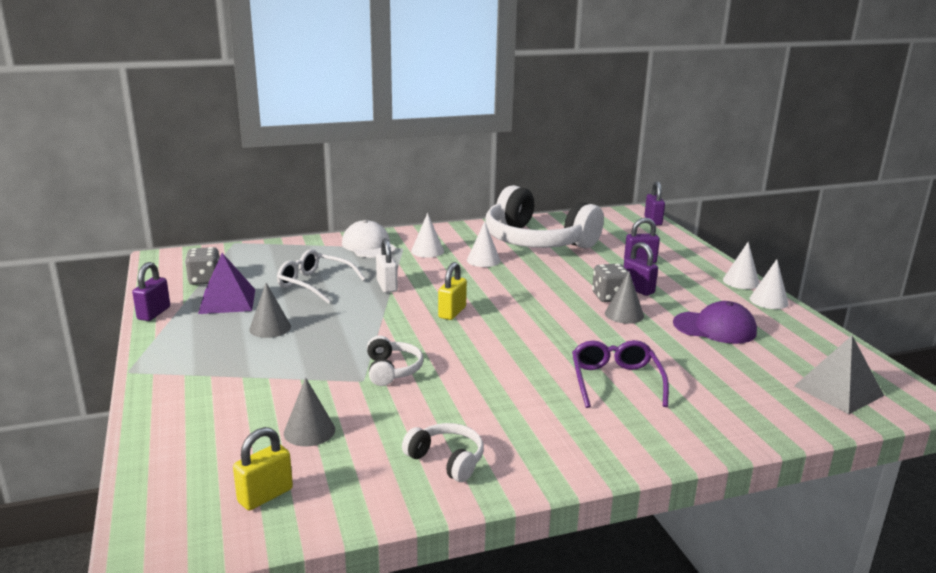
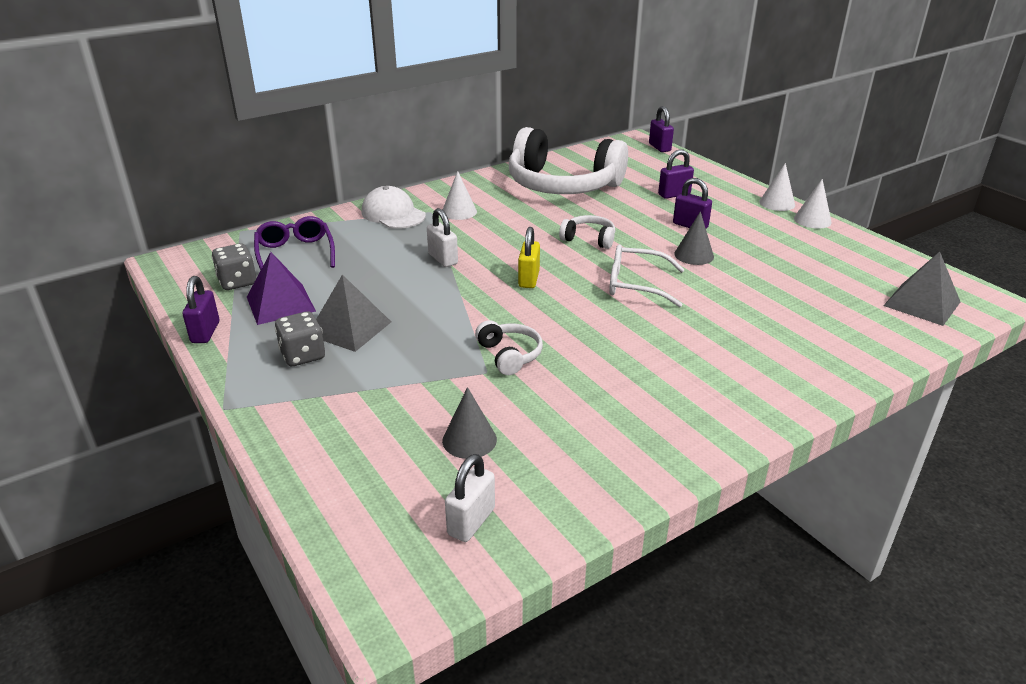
camera: 15 degrees left, 10 degrees up
(265, 495) = (471, 521): yellow padlock -> white padlock
(270, 328) = (349, 328): grey cone -> grey pyramid
(315, 284) = (365, 268): white glasses -> white glasses (637, 285)
(446, 460) = (625, 444): white headphones -> white headphones (589, 239)
(483, 260) = (523, 214): white cone -> none
(609, 297) = (669, 238): grey dice -> grey dice (303, 355)
(615, 382) = (729, 329): purple glasses -> purple glasses (295, 254)
(715, 328) = (783, 256): purple cap -> none

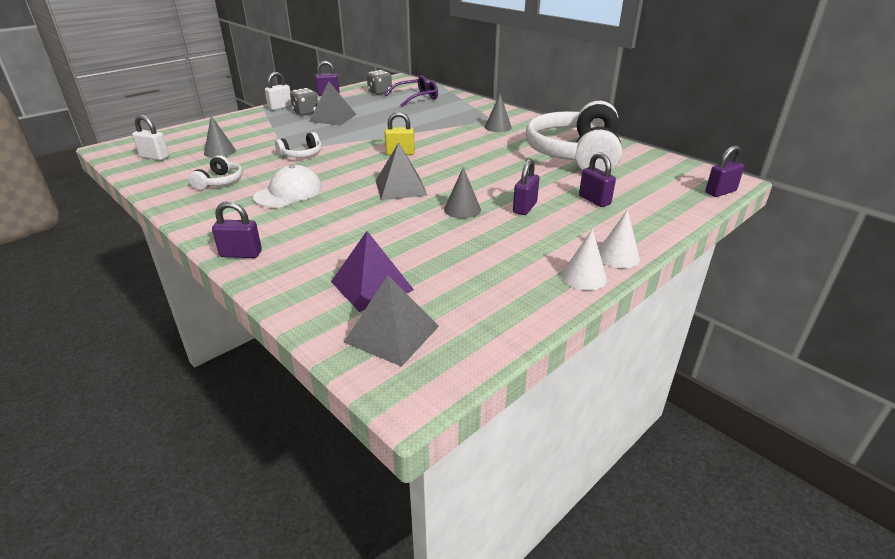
camera: 80 degrees right, 0 degrees up
(280, 304) = (358, 102): purple pyramid -> purple pyramid (372, 285)
(393, 214) = (483, 111): white cap -> white cap (289, 192)
(443, 259) = (422, 129): white padlock -> white padlock (280, 107)
(459, 212) = (498, 127): white cone -> grey cone
(589, 239) = (473, 168): white headphones -> white headphones (220, 182)
(637, 285) = (401, 187): white glasses -> grey pyramid
(812, 389) = (241, 254): none -> purple padlock

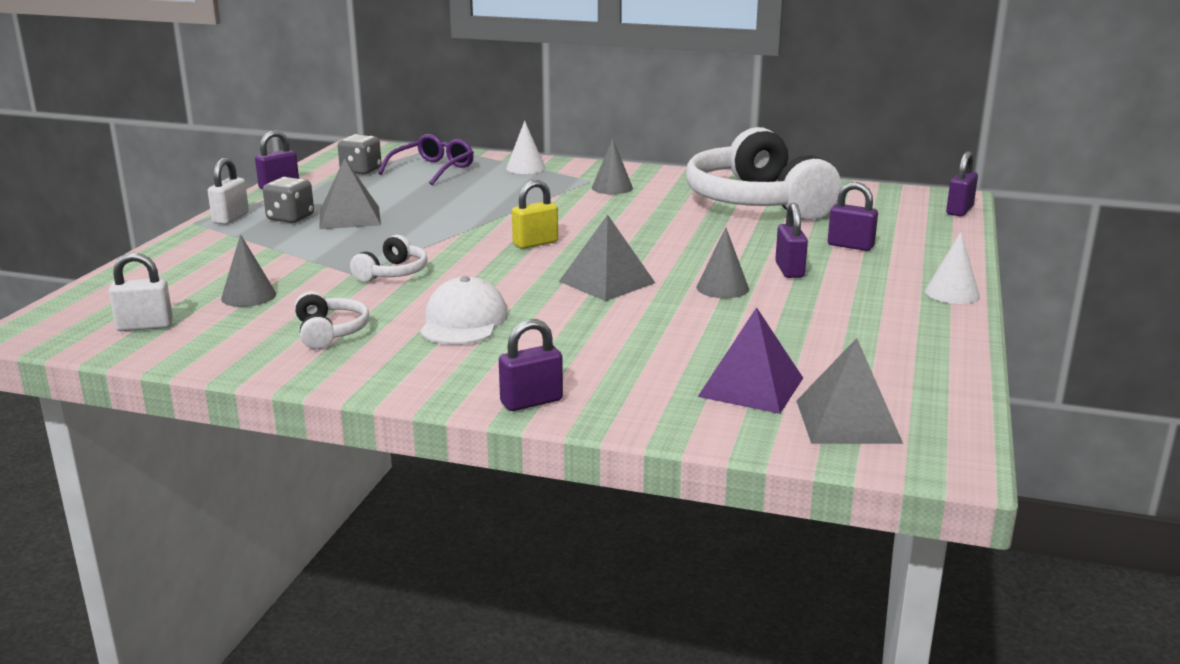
camera: 30 degrees left, 10 degrees down
(584, 277) = (949, 320): white cone -> white cone (525, 168)

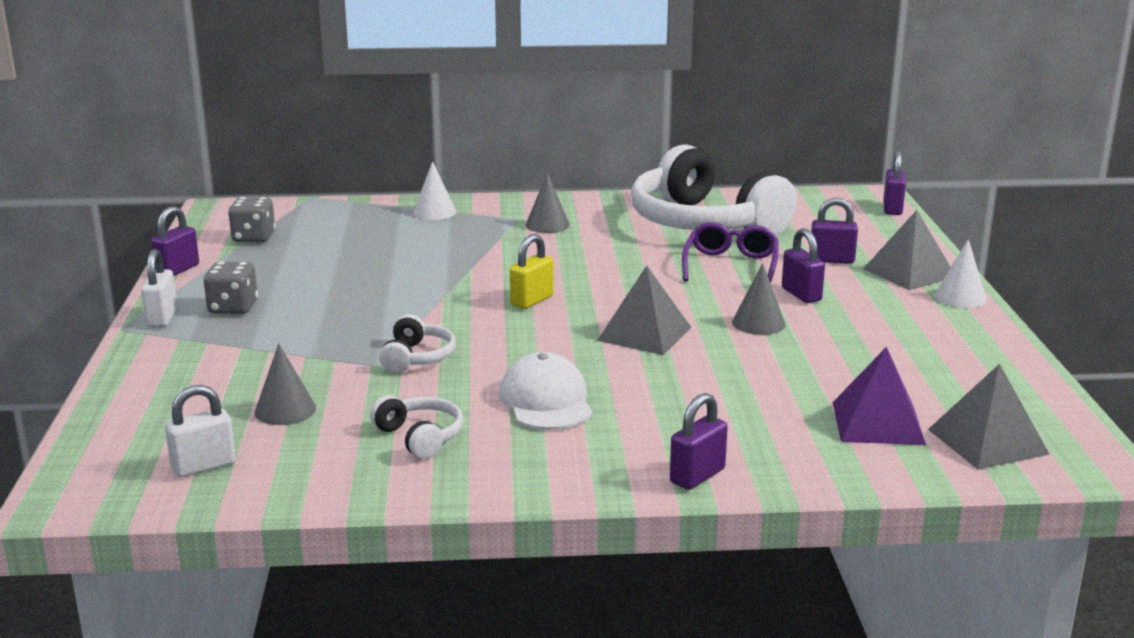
camera: 20 degrees left, 0 degrees up
(349, 217) = (301, 298): grey pyramid -> grey pyramid (909, 272)
(432, 170) = (334, 226): purple glasses -> purple glasses (730, 266)

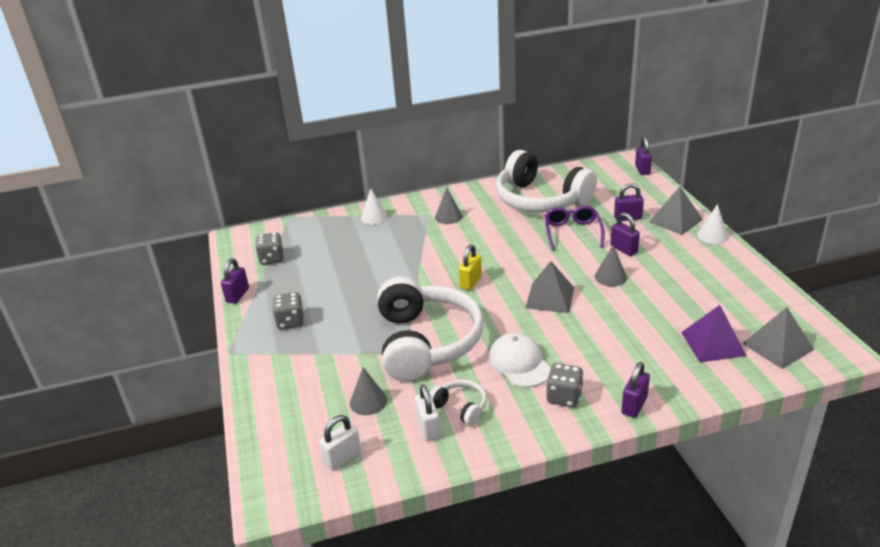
camera: 10 degrees left, 10 degrees up
(162, 318) = (250, 338): white padlock -> white padlock (428, 428)
(417, 357) = (425, 342): white headphones -> white headphones, size x2.42
(590, 449) = (564, 397): none -> grey dice

